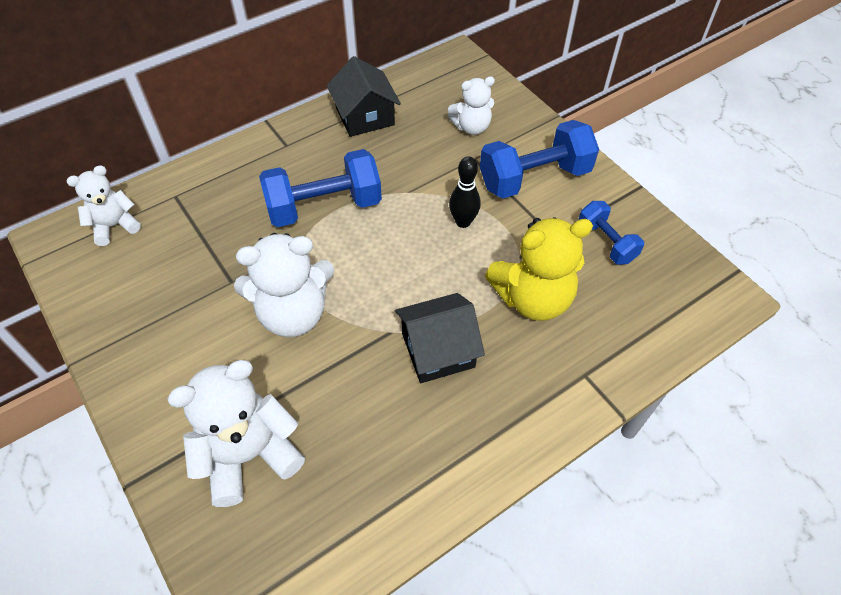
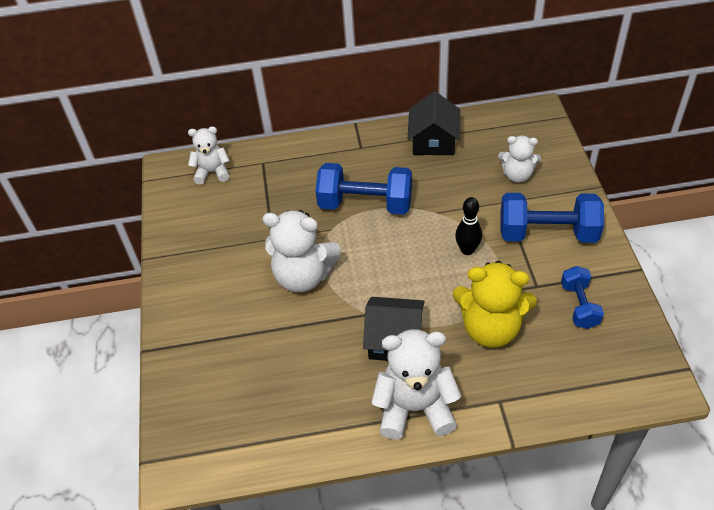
camera: 30 degrees right, 5 degrees down
(248, 455) = (227, 362): white teddy bear -> white teddy bear (415, 408)

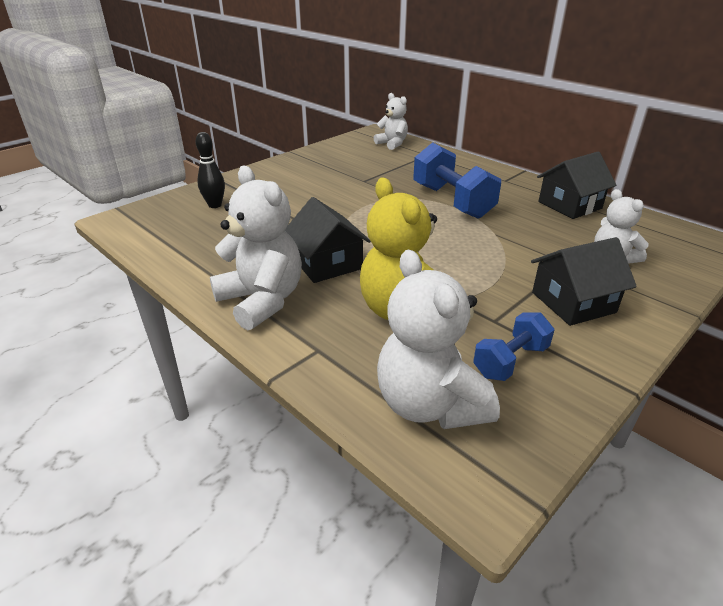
camera: 50 degrees right, 15 degrees down
(303, 276) = (344, 203): white teddy bear -> white teddy bear (430, 404)
(467, 250) = (478, 264): black bowling pin -> black bowling pin (215, 205)
(547, 233) = (573, 302): blue dumbbell -> black house

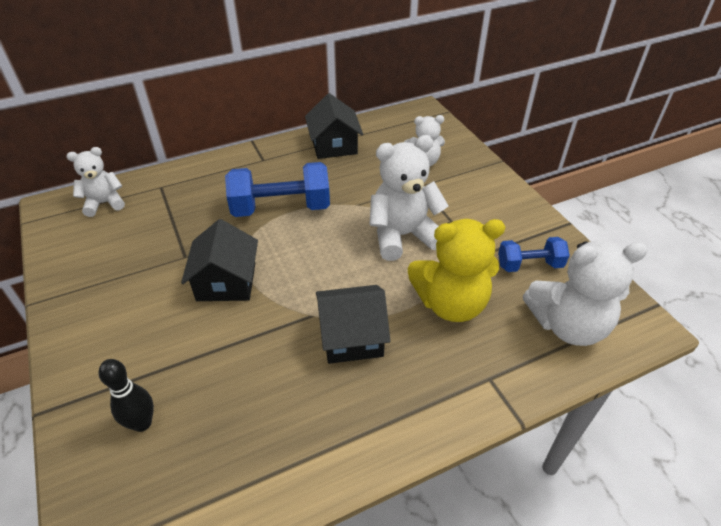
camera: 70 degrees left, 10 degrees up
(262, 301) = (398, 408): white teddy bear -> white teddy bear (403, 235)
(510, 361) = (529, 265): blue dumbbell -> blue dumbbell turned 75 degrees counterclockwise
(573, 302) = (471, 206): black house -> black house (226, 282)

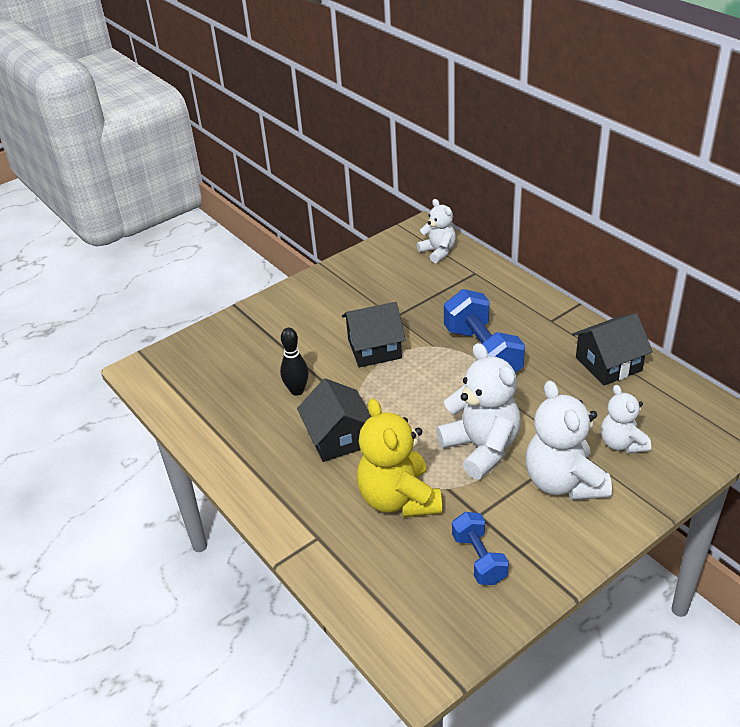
camera: 80 degrees right, 5 degrees down
(142, 423) = (235, 351): black bowling pin -> black bowling pin (297, 390)
(568, 325) = (400, 596): white teddy bear -> white teddy bear (563, 482)

